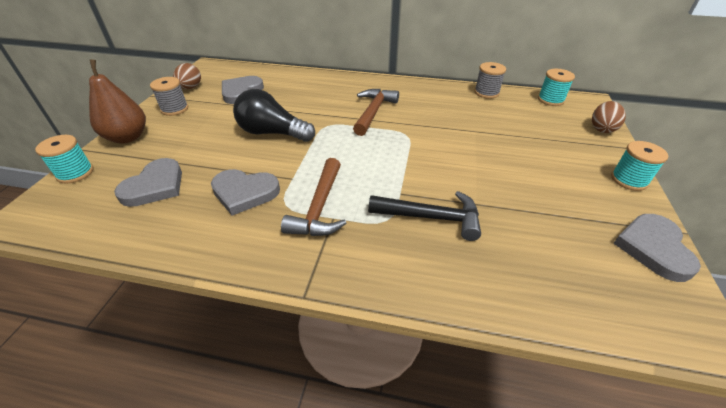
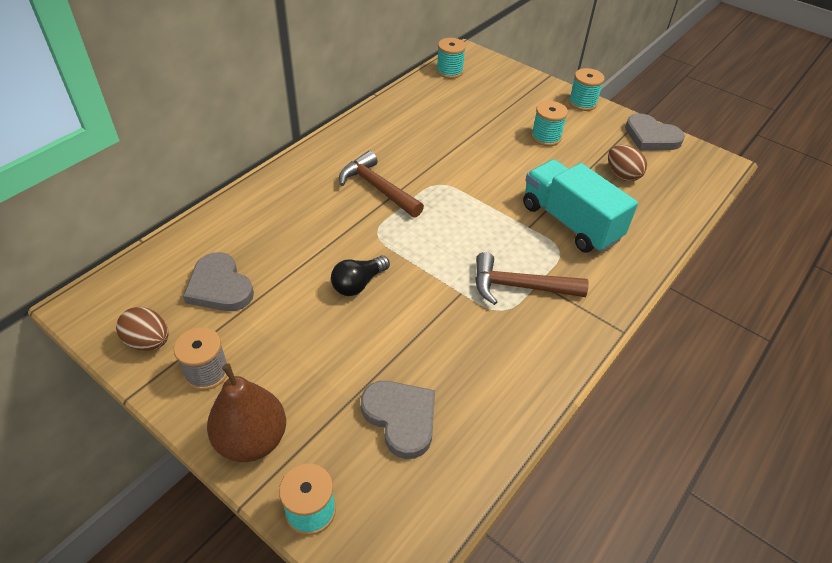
camera: 65 degrees left, 5 degrees up
(244, 192) = (463, 337): grey heart -> none
(272, 133) = (358, 284): black light bulb -> black light bulb, size x0.62
(319, 207) = (519, 286): brown hammer -> brown hammer turned 150 degrees clockwise
(431, 217) = (570, 222): black hammer -> turquoise truck
(486, 93) = (404, 98): grey spool -> none
(538, 171) = (546, 137): none -> turquoise spool
(602, 129) = (513, 74): brown egg -> brown egg (622, 175)

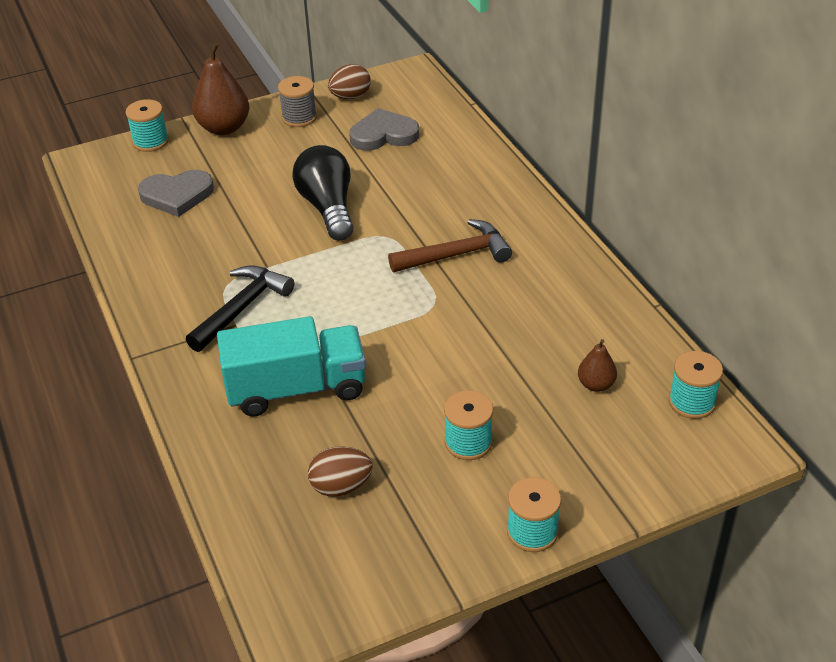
camera: 120 degrees right, 5 degrees down
(358, 284) = (328, 208): black light bulb -> black light bulb, size x1.61
(462, 103) = (596, 385): none -> brown pear
(519, 286) = (241, 308): brown hammer -> black hammer
(651, 137) = (400, 575): grey heart -> none

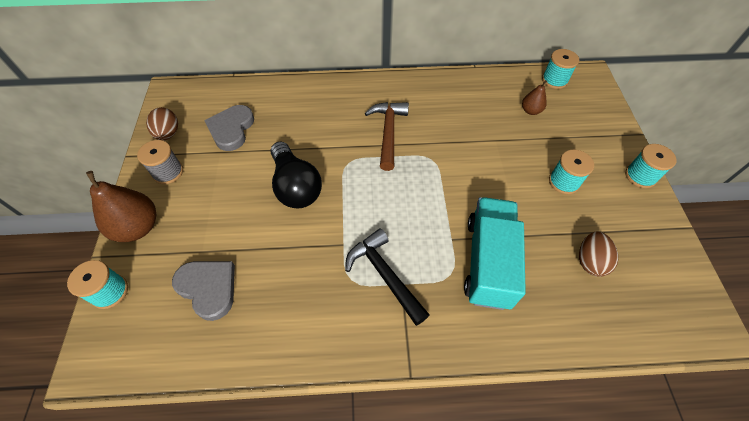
camera: 70 degrees left, 15 degrees up
(177, 195) = (208, 288): grey heart -> grey heart turned 60 degrees counterclockwise
(328, 208) = (295, 186): black light bulb -> black light bulb turned 120 degrees counterclockwise

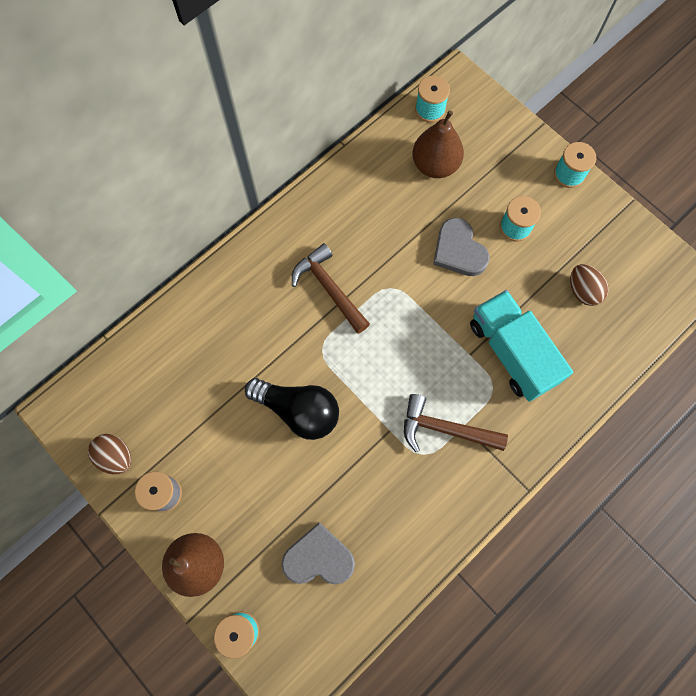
camera: 40 degrees left, 15 degrees up
(231, 129) = (175, 401): grey heart -> grey heart (459, 250)
(384, 275) = (445, 429): black hammer -> brown hammer
(530, 111) = (435, 165): brown pear -> brown pear, size x1.88

